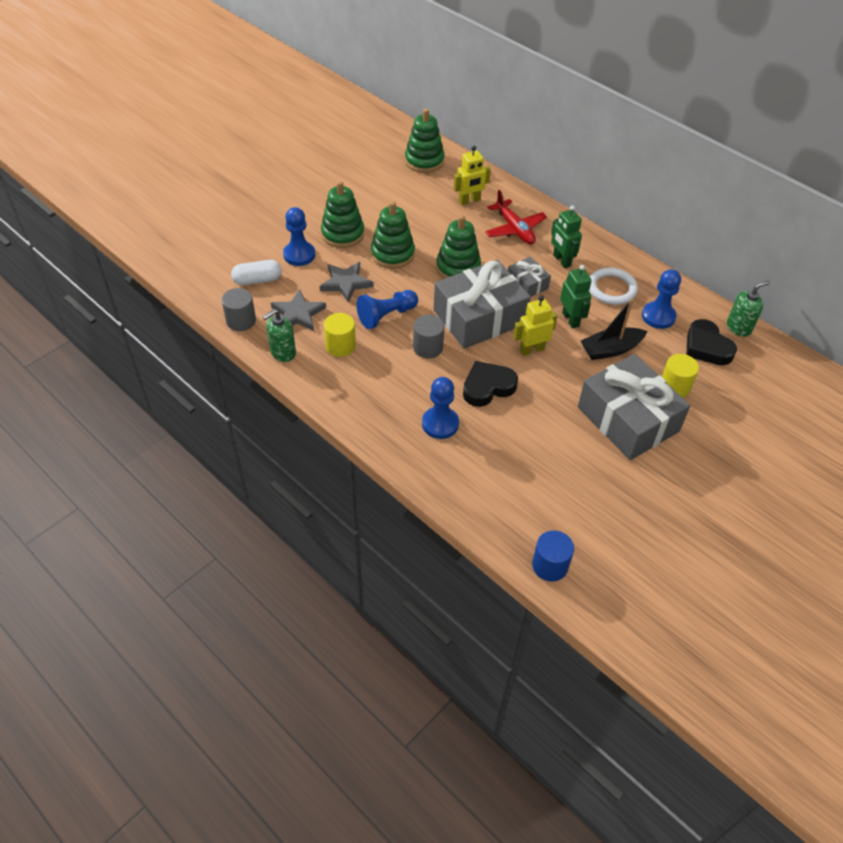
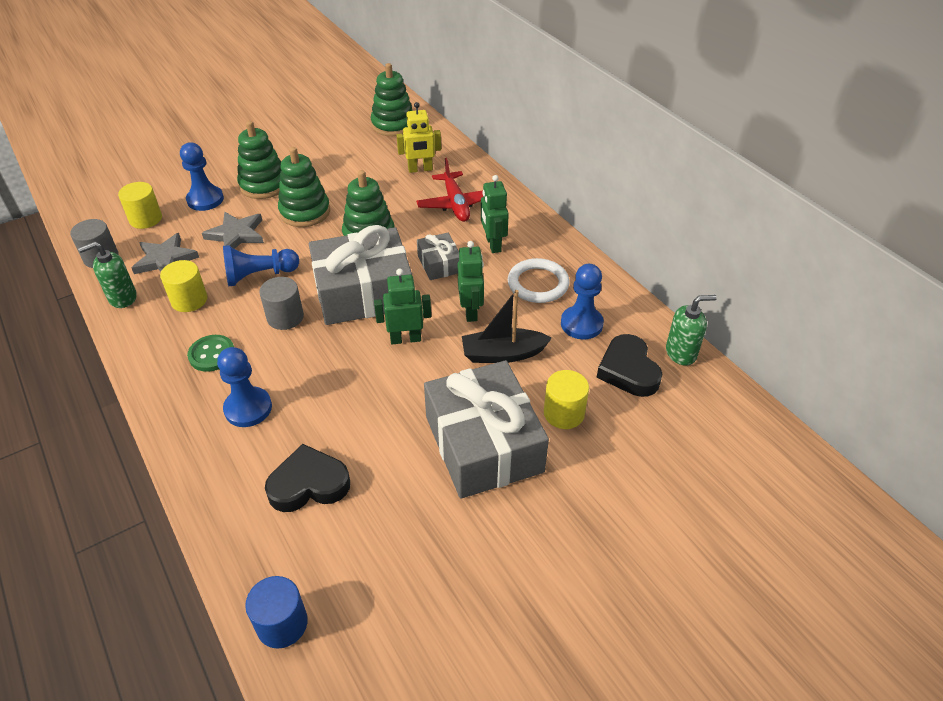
camera: 15 degrees right, 5 degrees down
(257, 280) = (145, 219): white capsule -> yellow cylinder
(386, 387) = (212, 354): none -> green button
(487, 387) = (329, 374): black heart -> black heart (309, 484)
(531, 350) = (405, 339): yellow robot -> green robot

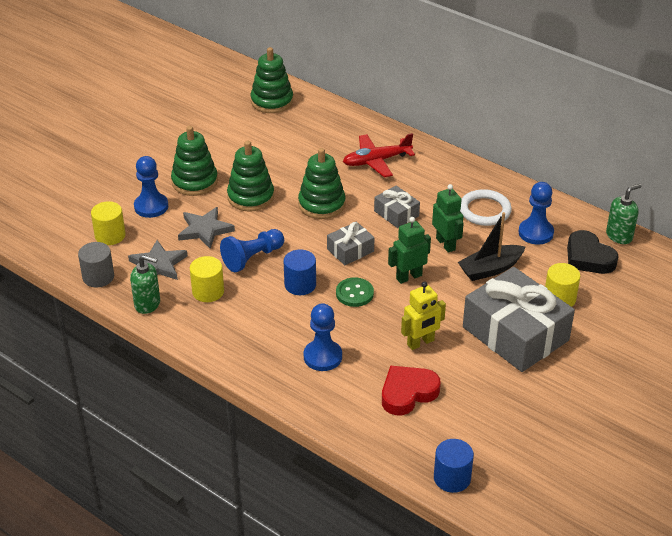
camera: 20 degrees left, 5 degrees down
(122, 298) = (147, 304): green soap dispenser -> green soap dispenser turned 120 degrees counterclockwise
(212, 354) = (262, 327): green button -> green button (354, 293)
(285, 317) = (300, 285): grey cylinder -> blue cylinder
(309, 484) = (408, 393): black heart -> red heart
(364, 292) = (350, 250): grey gift -> grey gift, size x0.48
(420, 169) = (325, 137): yellow robot -> yellow robot (420, 343)
(455, 204) = (376, 161): red plane -> red plane turned 105 degrees clockwise
(493, 244) = (429, 188): green robot -> none

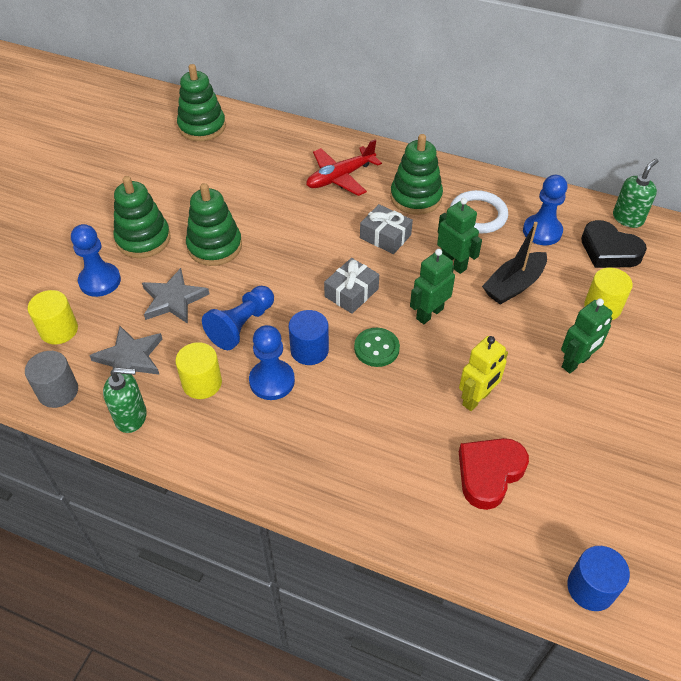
camera: 15 degrees left, 10 degrees up
(321, 204) = (299, 241): green stacking toy -> green stacking toy (416, 197)
(322, 357) = (370, 445): blue pawn -> blue pawn (272, 381)
(515, 333) = (575, 362): grey gift -> green robot

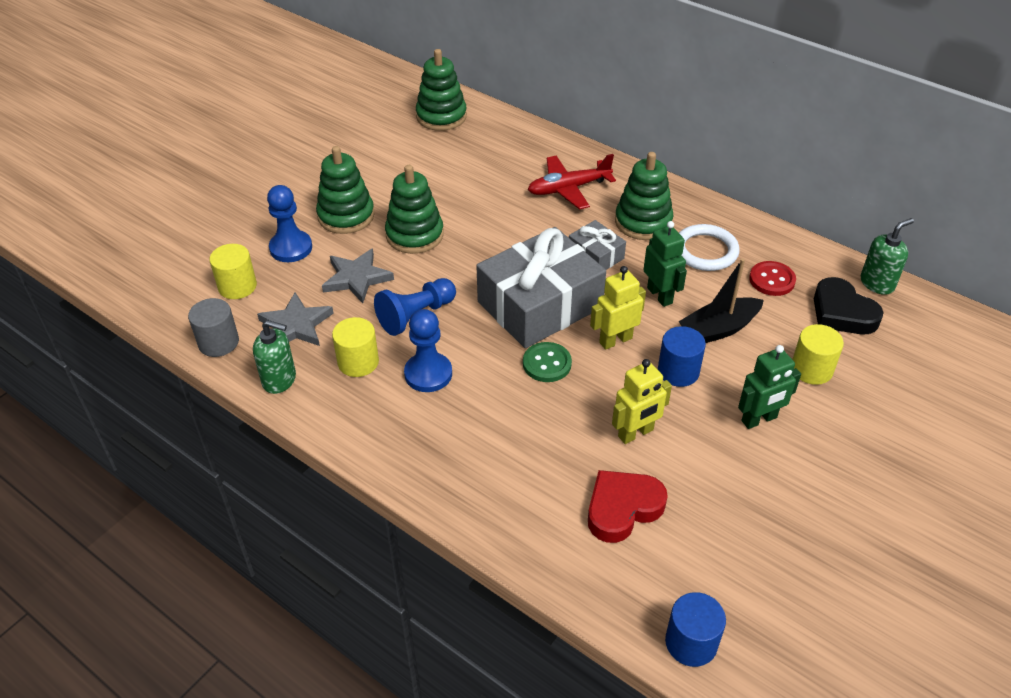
camera: 15 degrees right, 5 degrees down
(309, 350) = (476, 352): blue cylinder -> blue cylinder (678, 371)
(351, 293) = (539, 304): grey gift -> grey gift, size x2.10
(429, 313) = (615, 340): green robot -> yellow robot
(542, 231) = (772, 280): blue pawn -> red button

